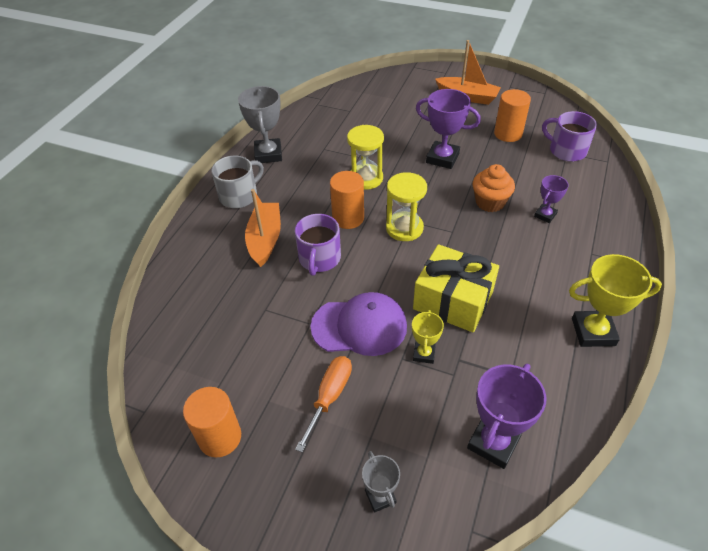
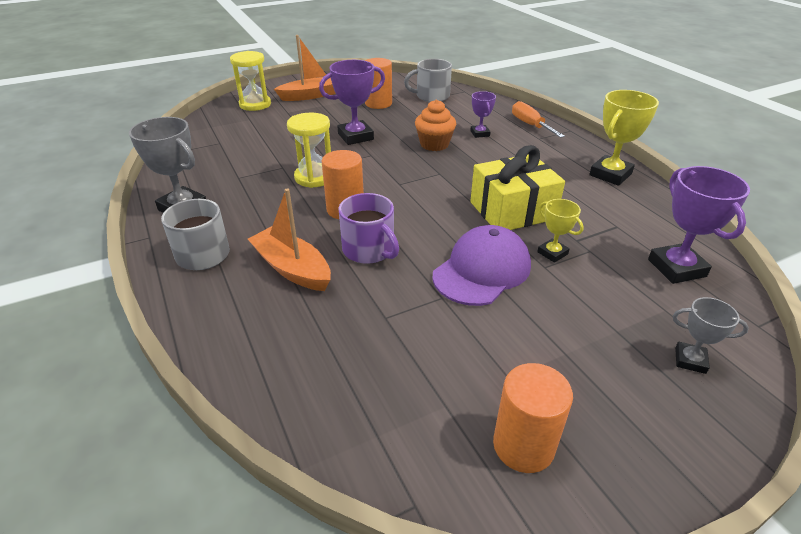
camera: 50 degrees left, 10 degrees down
(330, 396) = (546, 331): orange screwdriver -> orange screwdriver (530, 125)
(404, 228) = (402, 190): yellow hourglass -> yellow hourglass (255, 104)
(566, 150) = (432, 96): purple mug -> grey mug

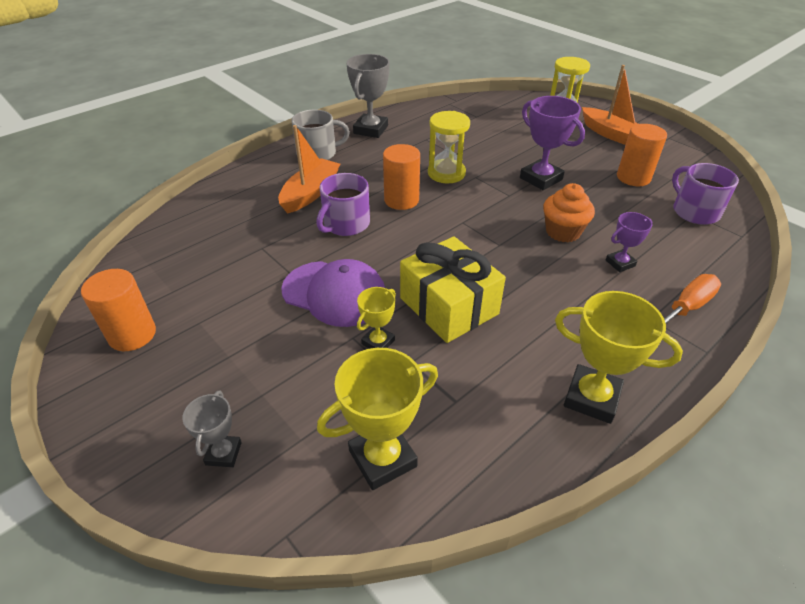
camera: 75 degrees right, 5 degrees up
(432, 96) = (694, 211): grey mug -> purple mug
(676, 268) = (382, 458): purple trophy -> yellow trophy

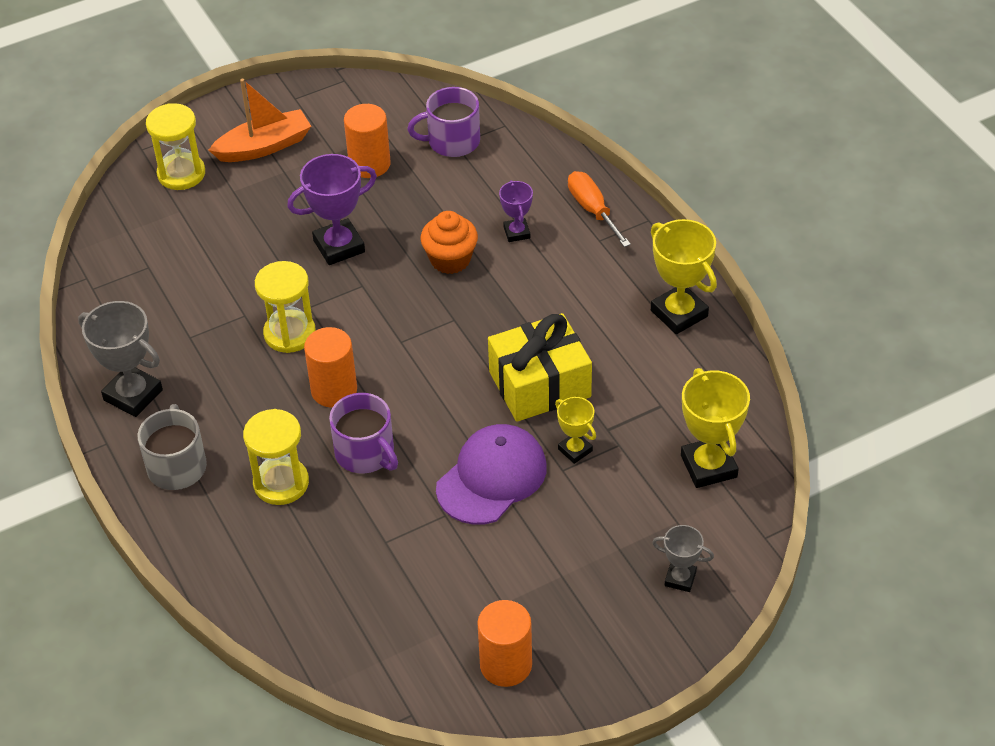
camera: 75 degrees left, 5 degrees up
(310, 193) = (281, 483): orange boat -> yellow hourglass
(591, 398) = (679, 313): yellow trophy -> yellow trophy turned 75 degrees counterclockwise

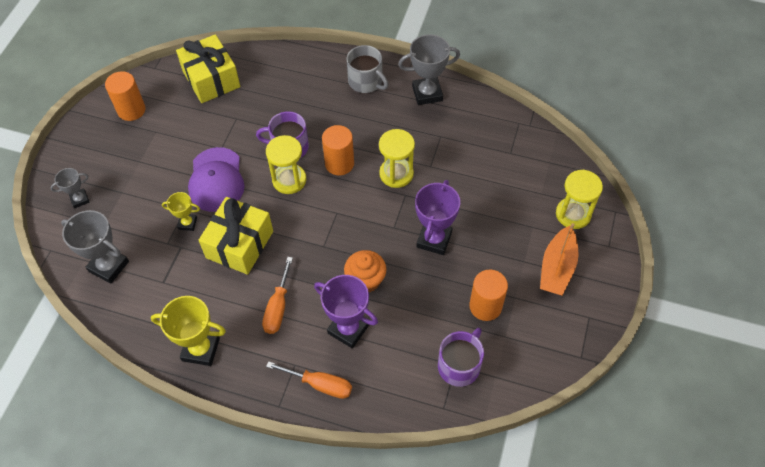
camera: 135 degrees right, 10 degrees up
(281, 483) = (311, 107): yellow hourglass -> yellow hourglass (289, 180)
(355, 628) = (211, 79): none -> yellow gift
(517, 232) = (348, 329): purple trophy -> purple trophy, size x1.76
(564, 297) = (278, 307): none -> orange screwdriver
(708, 466) = (109, 266): yellow trophy -> grey trophy

